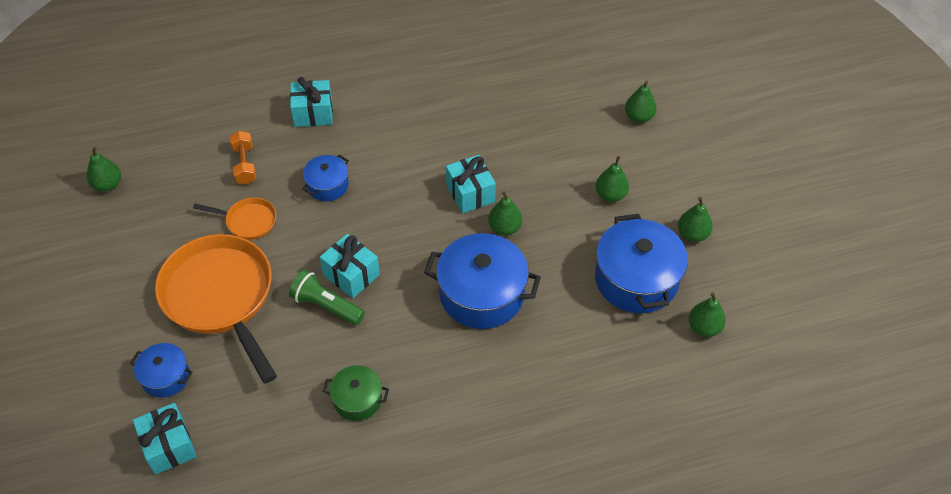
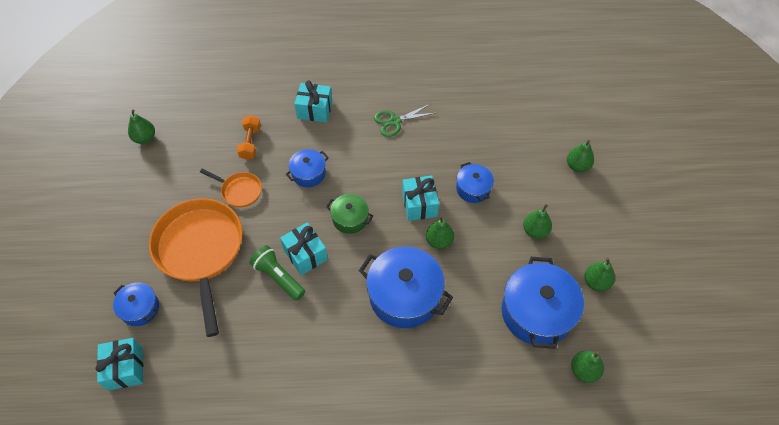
camera: 15 degrees right, 5 degrees up
(357, 399) = (280, 365): green pot -> green pot (350, 219)
(414, 108) = (395, 121): none -> green scissors
(527, 164) = (473, 189): none -> blue pot

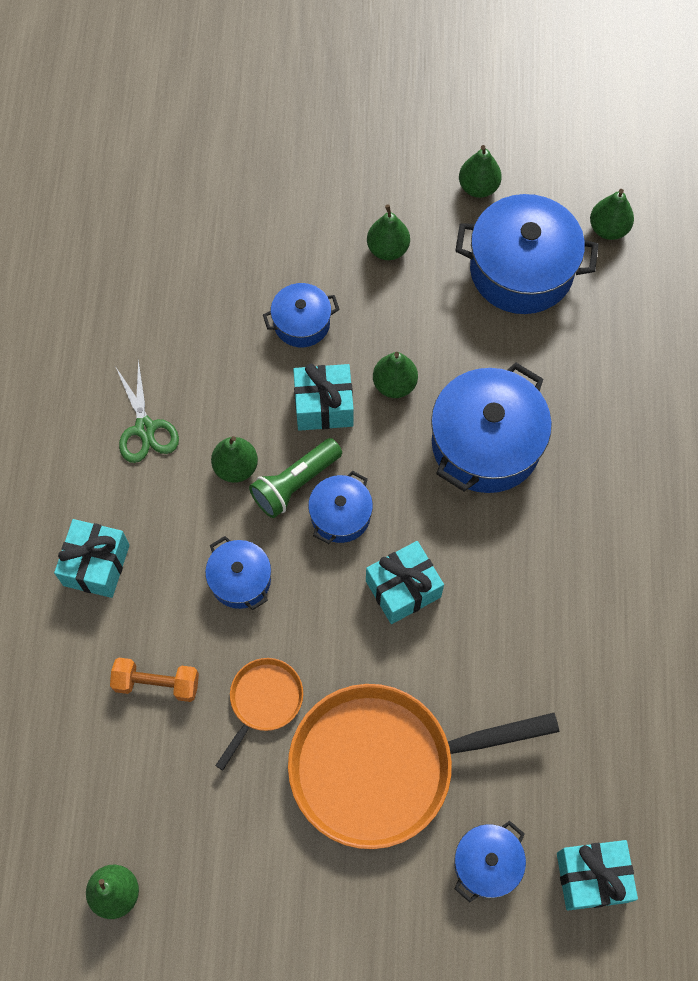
camera: 85 degrees left, 10 degrees up
(278, 277) = (441, 632): green flashlight -> green flashlight (295, 483)
(350, 219) = (340, 515): green pot -> blue pot
(577, 166) = (275, 170): green pear -> green pear (236, 467)

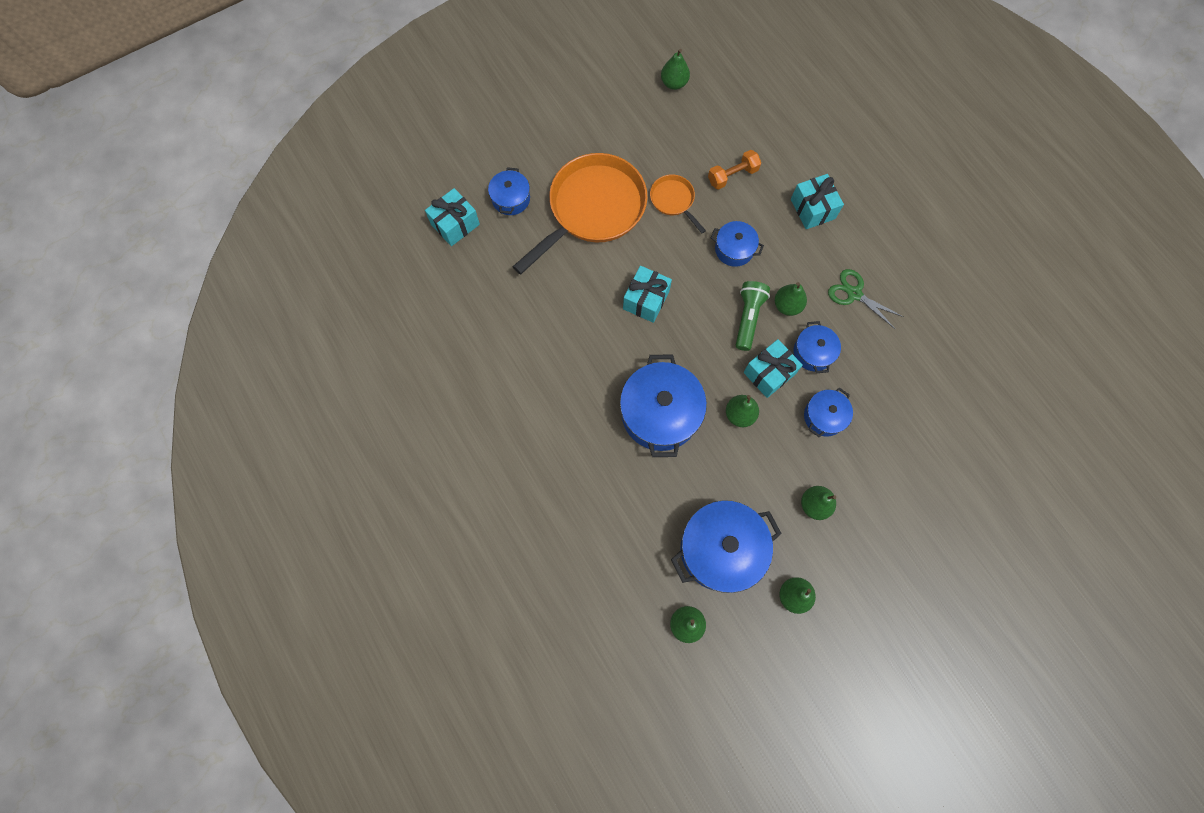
camera: 145 degrees right, 5 degrees up
(263, 701) = (674, 200): orange pan -> orange pan turned 150 degrees clockwise
(340, 515) = (709, 317): blue pot -> blue pot (813, 352)

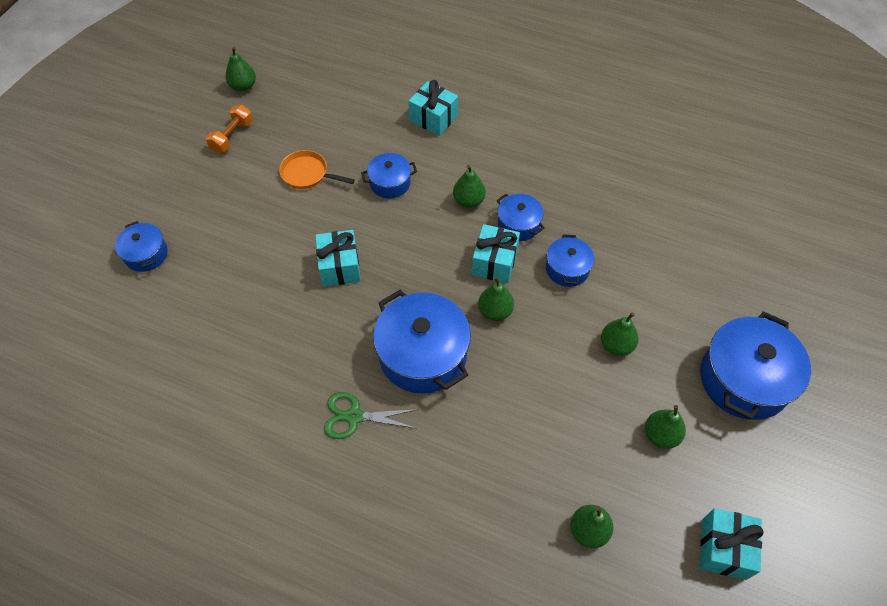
camera: 35 degrees left, 15 degrees down
(455, 224) = (100, 307): turquoise gift -> turquoise gift (723, 548)
(592, 209) = (235, 220): orange pan -> none
(721, 549) = (567, 438): blue pot -> blue pot (744, 379)
(732, 175) = (346, 128): orange dumbbell -> orange dumbbell (232, 136)
(748, 318) = (442, 229): green flashlight -> none
(854, 294) = (516, 161): green scissors -> green scissors (354, 416)

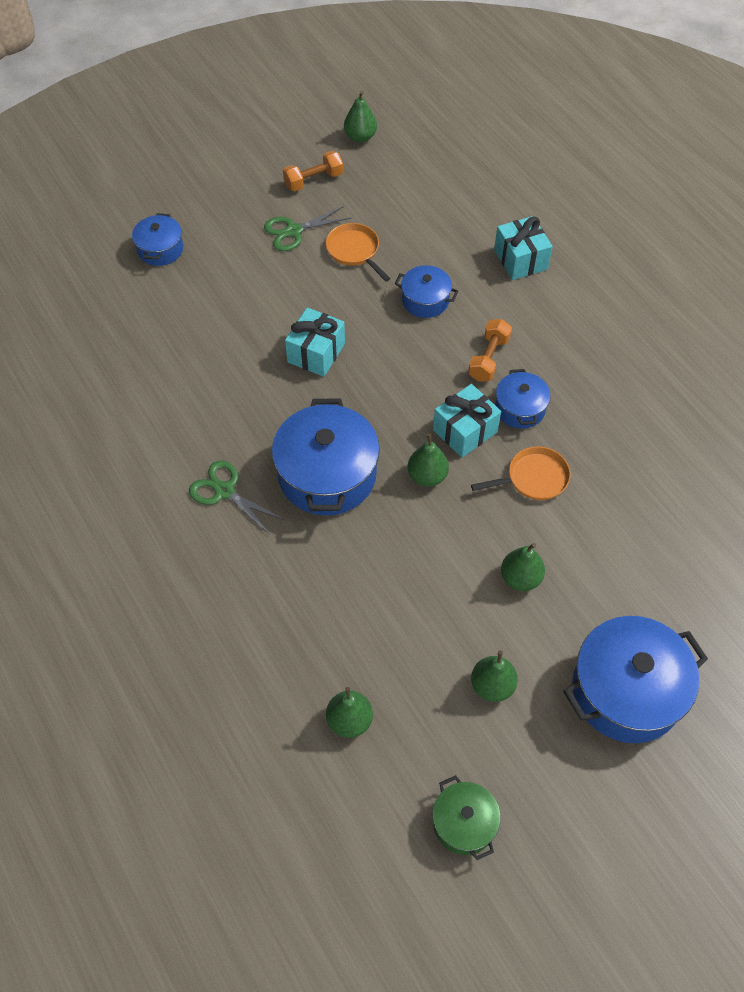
camera: 35 degrees right, 0 degrees up
(247, 183) = (294, 231): none -> green scissors
(468, 201) = (488, 358): green pear -> orange dumbbell
(567, 269) = (533, 478): blue pot -> orange pan
(723, 548) = (464, 823): turquoise gift -> green pot

